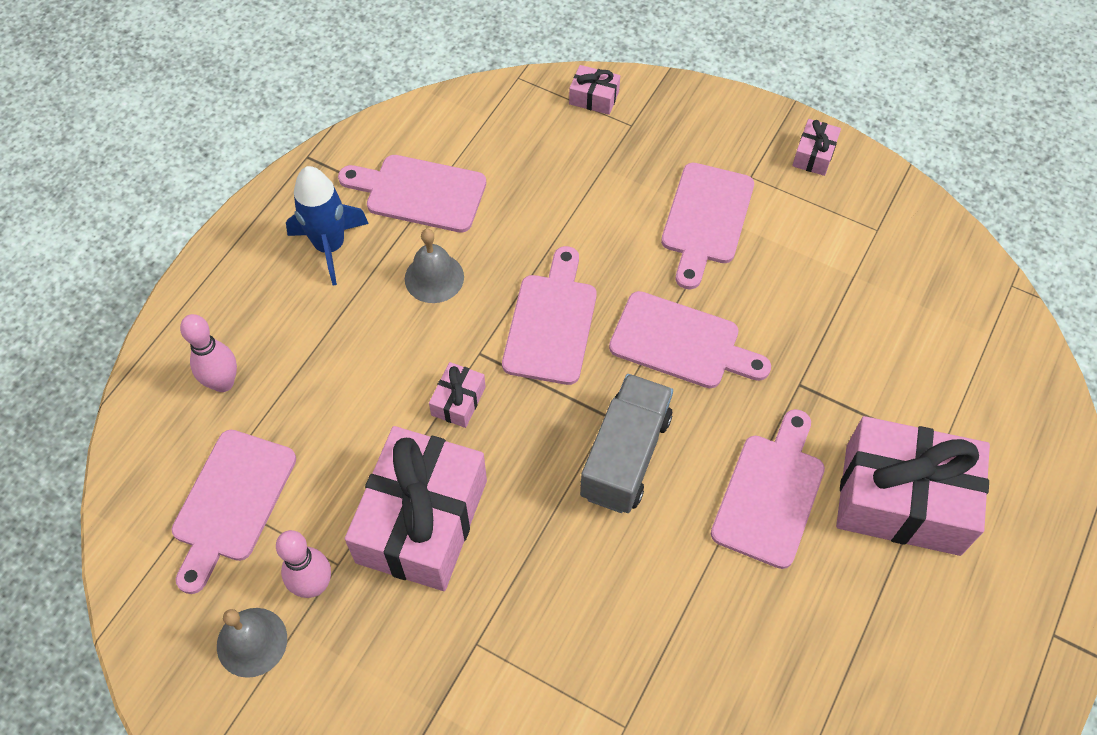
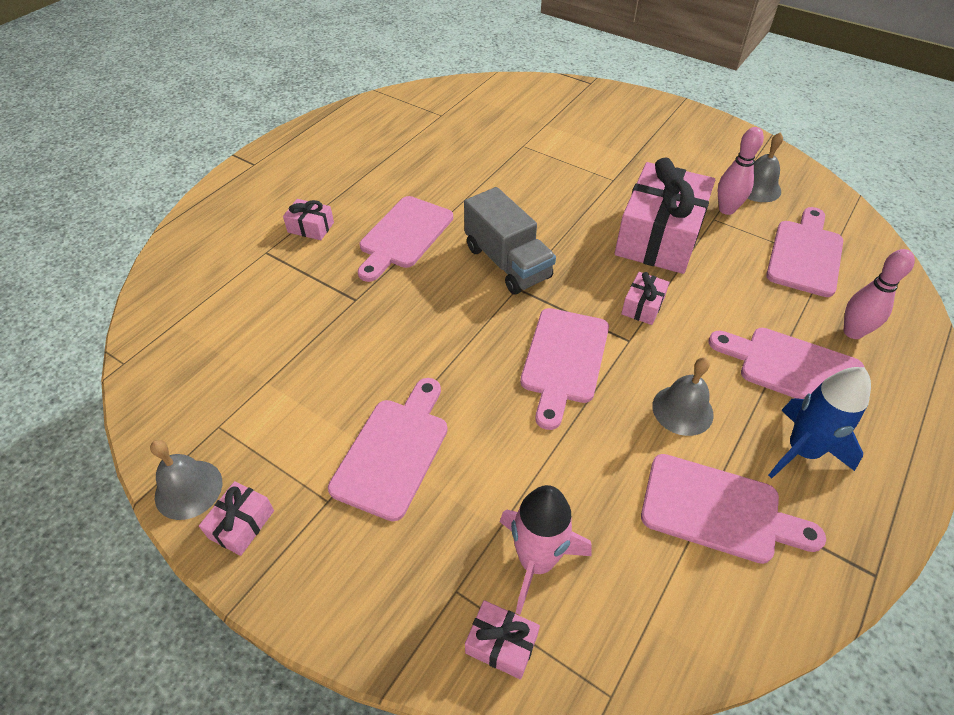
camera: 175 degrees left, 10 degrees down
(571, 147) = (536, 561): none -> pink rocket
(625, 456) = (507, 262): grey truck -> grey truck turned 60 degrees counterclockwise
(682, 343) = (446, 336): pink cutting board -> pink cutting board (793, 368)
(872, 176) = (188, 489): none -> grey bell
(902, 499) = (310, 227): pink gift -> pink gift, size x0.42

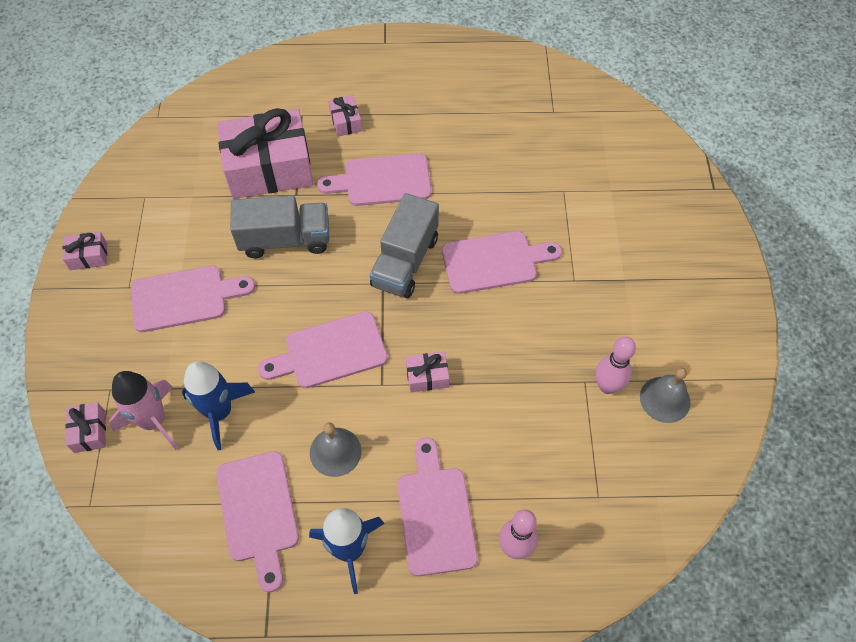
camera: 55 degrees right, 10 degrees up
(188, 489) = (95, 215): grey bell -> none
(401, 332) = (285, 240): none -> grey truck
(570, 488) = (219, 412): none -> blue rocket
(659, 236) = (524, 349): pink gift -> pink gift (269, 168)
(805, 254) = (594, 474): pink cutting board -> pink cutting board (495, 262)

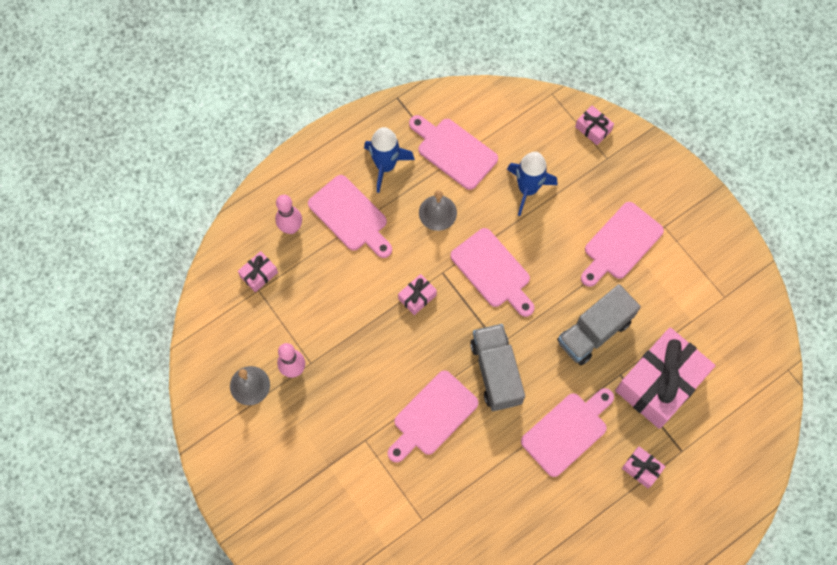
camera: 145 degrees right, 10 degrees up
(88, 256) = (713, 228): pink gift -> pink gift (259, 274)
(153, 421) = (562, 158): pink rocket -> none
(330, 352) = (493, 271): pink cutting board -> pink cutting board turned 105 degrees clockwise

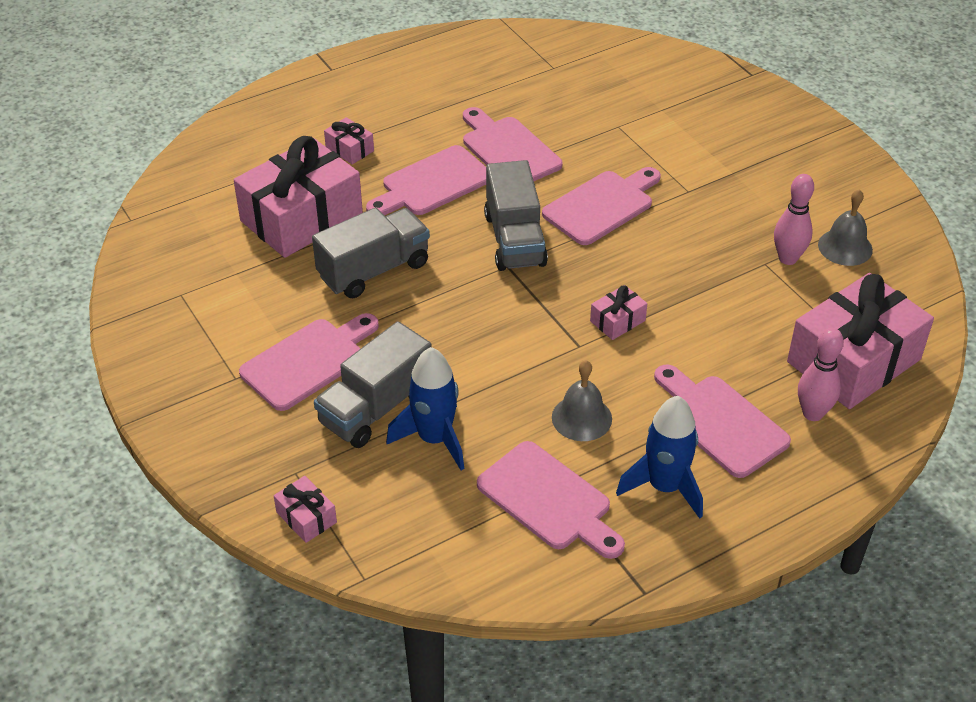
camera: 175 degrees left, 25 degrees down
(259, 274) = (853, 360): pink gift -> pink gift, size x2.36
(493, 271) = (504, 342): pink cutting board -> pink cutting board (508, 149)
(568, 210) = (376, 408): none -> grey truck

